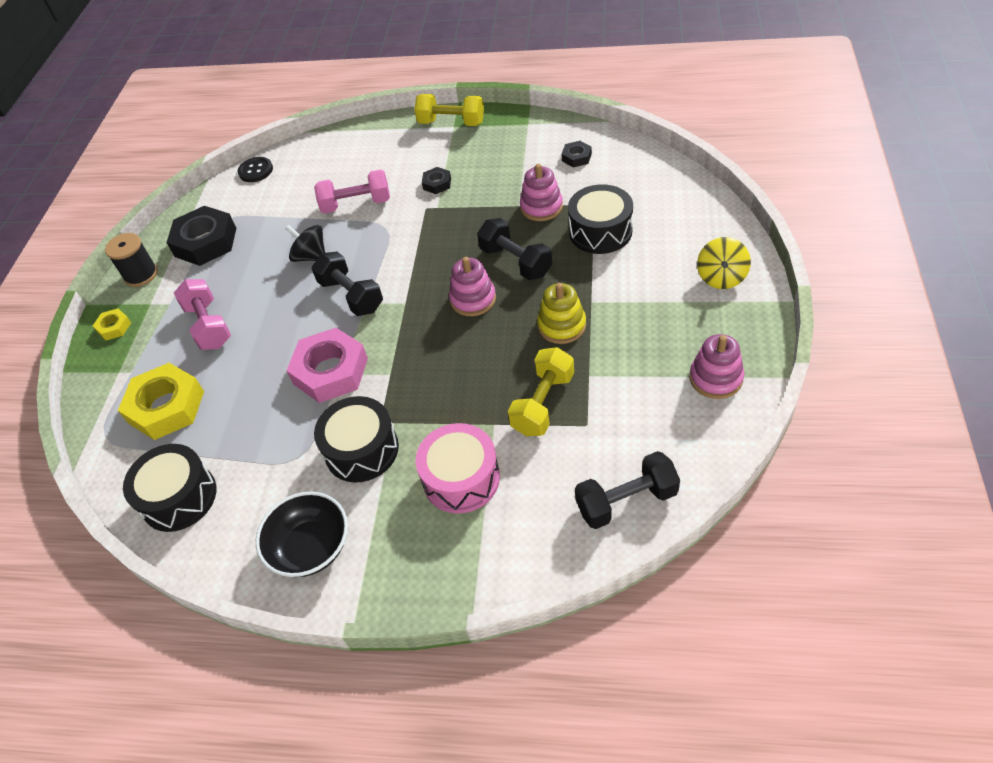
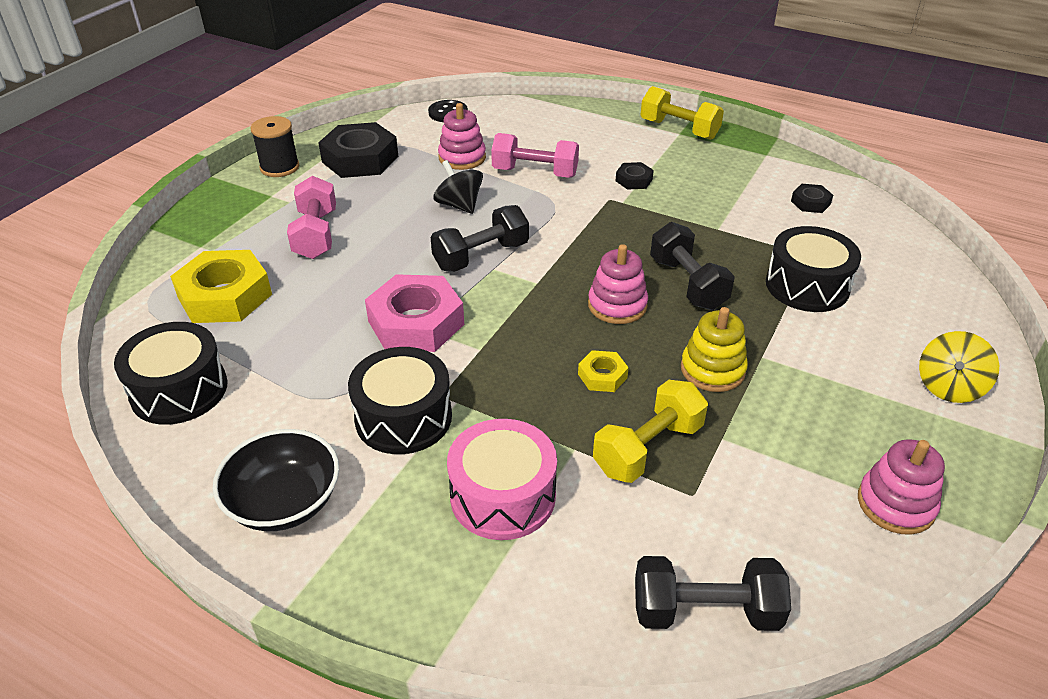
camera: 15 degrees right, 10 degrees down
(114, 327) = (223, 205): yellow nut -> yellow nut (602, 376)
(351, 296) = (481, 256): black dumbbell -> black dumbbell turned 75 degrees clockwise
(541, 207) = (745, 239): pink stacking toy -> pink stacking toy (462, 158)

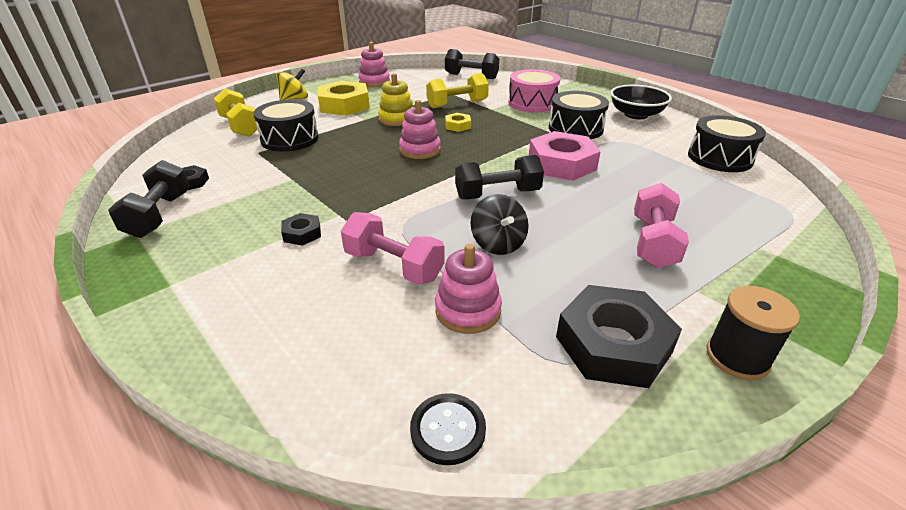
camera: 160 degrees left, 5 degrees down
(224, 296) = (721, 205): yellow nut -> yellow nut (344, 105)
(679, 129) = (162, 290): yellow dumbbell -> yellow dumbbell (241, 126)
(687, 283) = (361, 152): black dumbbell -> black dumbbell (159, 215)

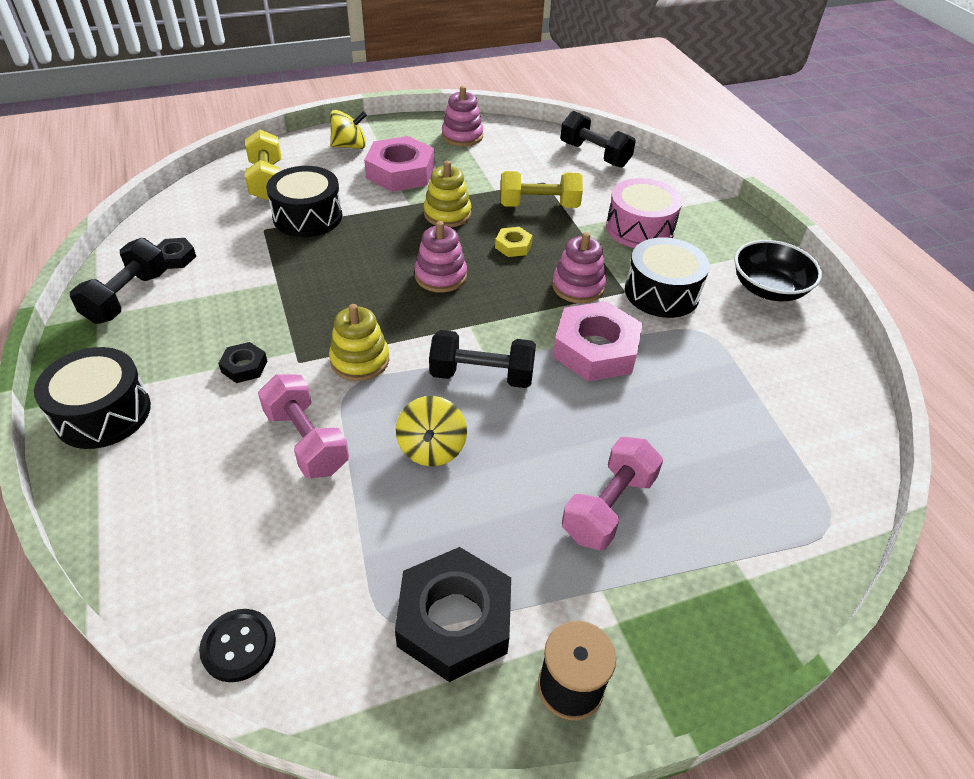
camera: 20 degrees right, 10 degrees up
(344, 105) = (400, 172): yellow nut -> pink nut
(397, 207) = (360, 360): none -> yellow stacking toy
(468, 310) = (341, 524): pink stacking toy -> pink stacking toy (578, 287)
(498, 244) = (432, 448): black spinning top -> yellow spinning top
(719, 158) = (818, 402): black drum -> black drum (103, 413)

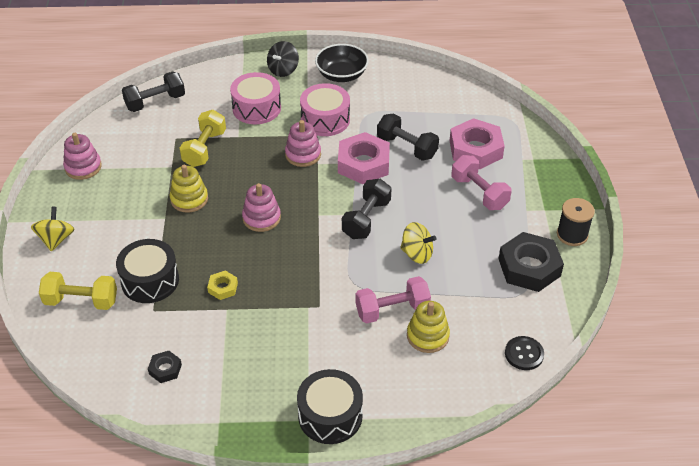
camera: 70 degrees left, 0 degrees up
(127, 297) = (204, 402): black dumbbell -> black dumbbell (407, 147)
(244, 366) = (313, 335): black nut -> none
(360, 360) = (330, 274): yellow stacking toy -> yellow stacking toy (427, 336)
(400, 172) = (116, 214): pink nut -> pink nut (475, 149)
(513, 246) = (245, 174): yellow nut -> yellow nut (223, 288)
(661, 292) = (325, 119): black drum -> pink drum
(731, 234) = (283, 70): none -> black spinning top

